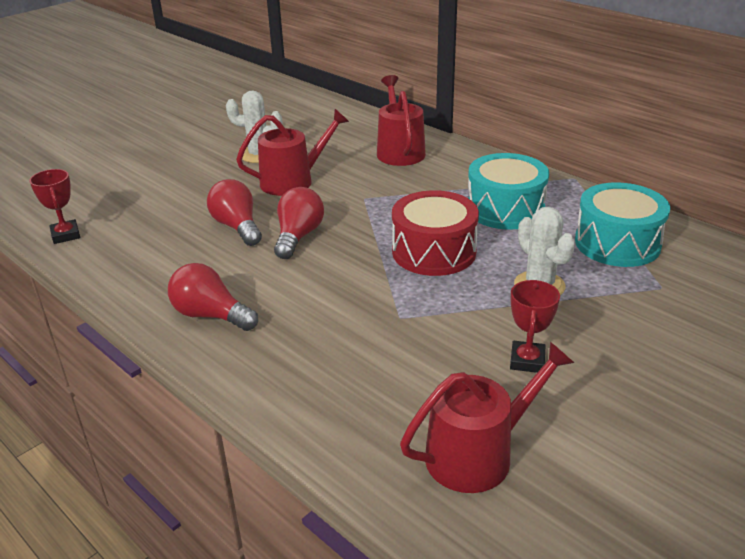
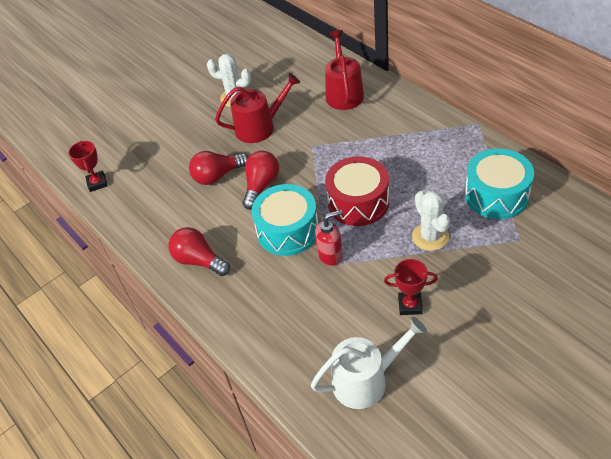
camera: 10 degrees right, 15 degrees up
(237, 227) = (217, 176): red light bulb -> red light bulb turned 90 degrees counterclockwise
(403, 307) = (330, 255): none -> red soap dispenser
(478, 454) = (366, 380): red watering can -> white watering can
(505, 209) = (417, 158): turquoise drum -> turquoise drum (288, 230)
(527, 361) = (410, 305): red trophy -> red trophy turned 75 degrees clockwise

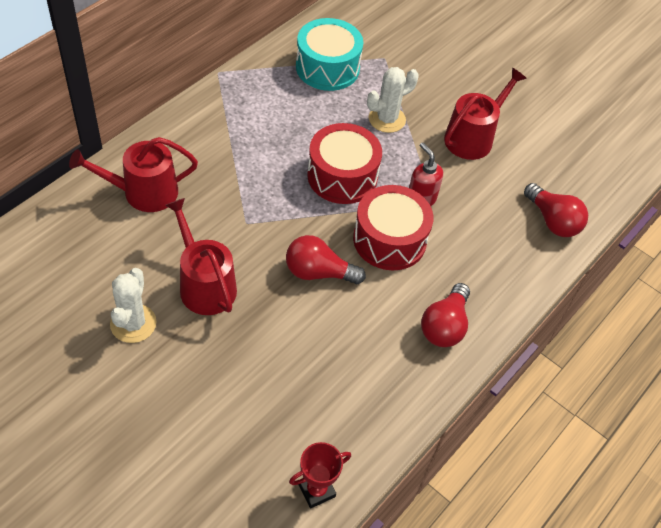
camera: 110 degrees left, 5 degrees up
(217, 176) = (300, 325): red light bulb -> red light bulb (552, 221)
(288, 230) = (389, 239): turquoise drum -> red drum
(366, 380) = (559, 170): white watering can -> none
(410, 305) = (472, 137): red trophy -> red watering can

